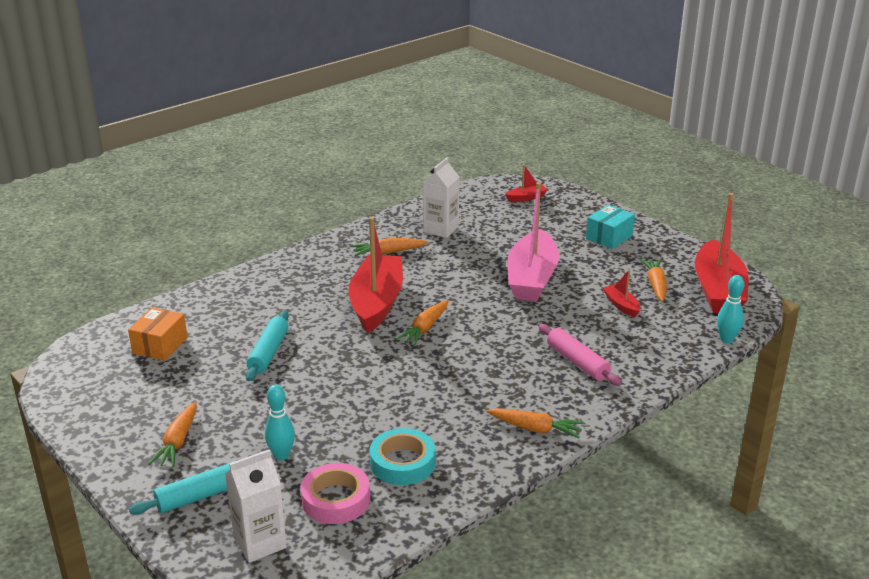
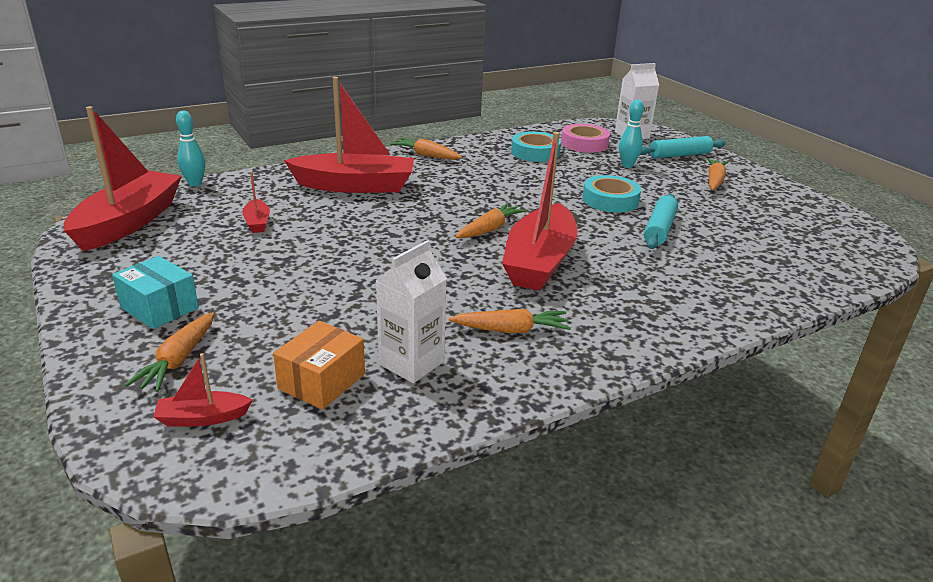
camera: 170 degrees left, 0 degrees up
(160, 345) = (784, 250): orange box -> orange box (322, 381)
(311, 385) = (610, 200): none -> turquoise tape
(532, 278) = (330, 264): pink boat -> none
(577, 362) = (355, 186): pink rolling pin -> red boat
(609, 237) = (159, 308): turquoise box -> turquoise box turned 75 degrees clockwise
(655, 285) = (190, 237): orange carrot -> orange carrot (178, 360)

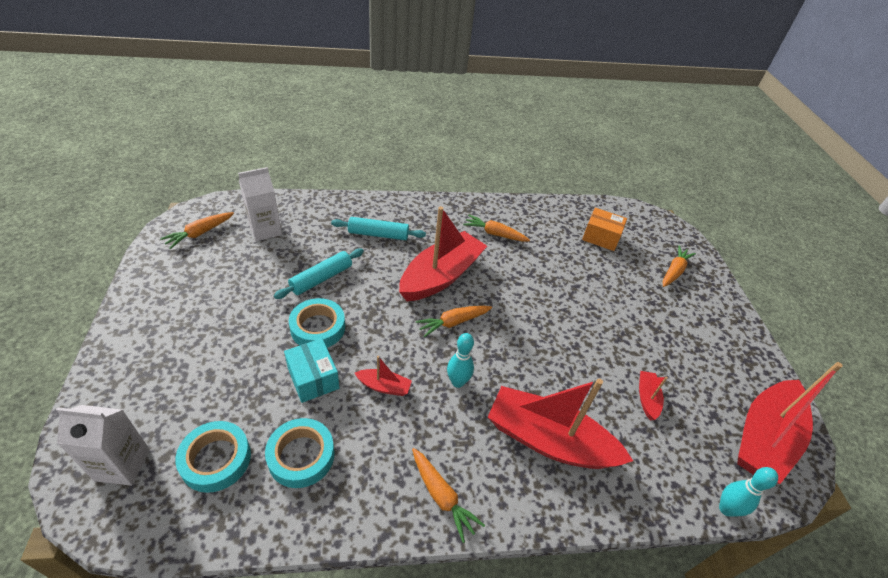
camera: 160 degrees left, 15 degrees up
(159, 308) = (697, 314): turquoise box -> turquoise box (313, 378)
(203, 418) = (654, 237): red boat -> red boat (384, 386)
(322, 381) = (601, 237): orange box -> orange box turned 60 degrees clockwise
(411, 363) = (555, 233): white carton -> white carton (265, 230)
(584, 144) = (216, 459): pink tape -> turquoise tape
(627, 165) = (229, 384): turquoise bowling pin -> turquoise bowling pin (457, 382)
(679, 155) = (141, 386): turquoise rolling pin -> turquoise rolling pin (378, 234)
(714, 181) = (182, 323): orange carrot -> orange carrot (200, 233)

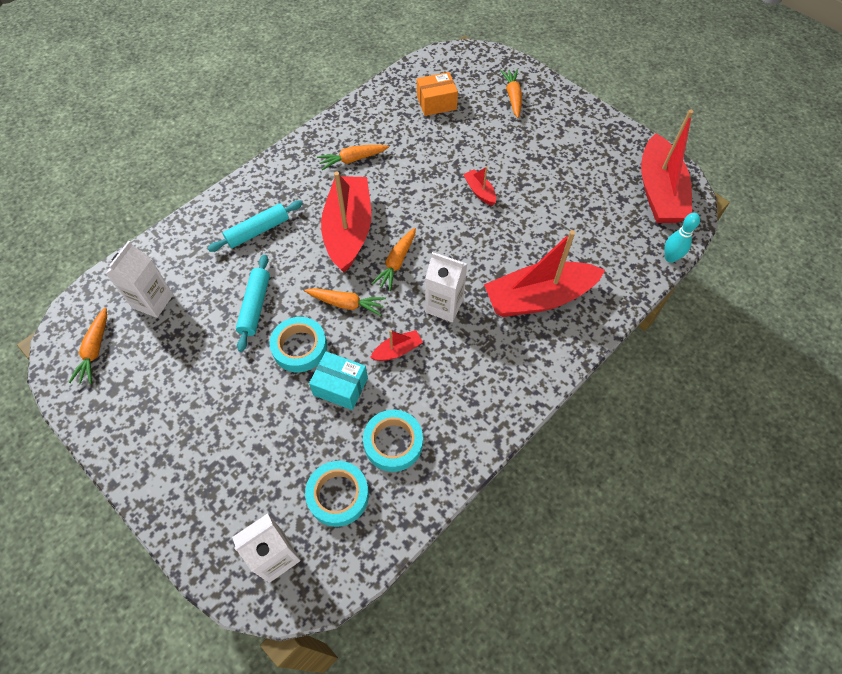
camera: 35 degrees left, 15 degrees up
(441, 496) = (508, 389): orange carrot -> orange carrot (346, 304)
(457, 382) = (444, 305): turquoise bowling pin -> white carton
(647, 398) = (573, 218): red boat -> red boat (479, 191)

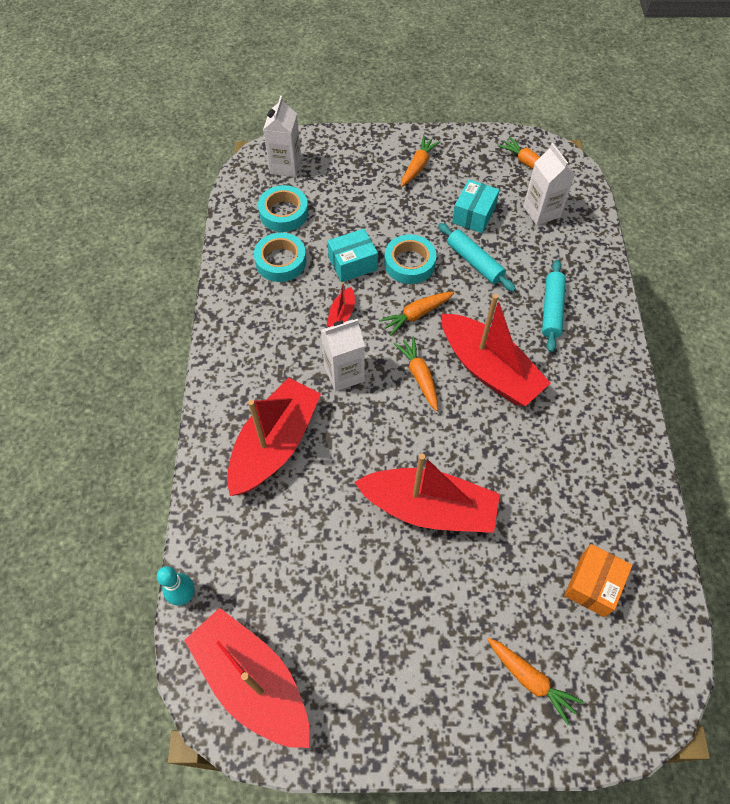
camera: 135 degrees right, 0 degrees up
(200, 344) = (474, 215): none -> turquoise box
(353, 159) = (575, 437): orange carrot -> orange carrot (418, 166)
(479, 191) = (429, 508): red boat -> red boat, size x2.32

